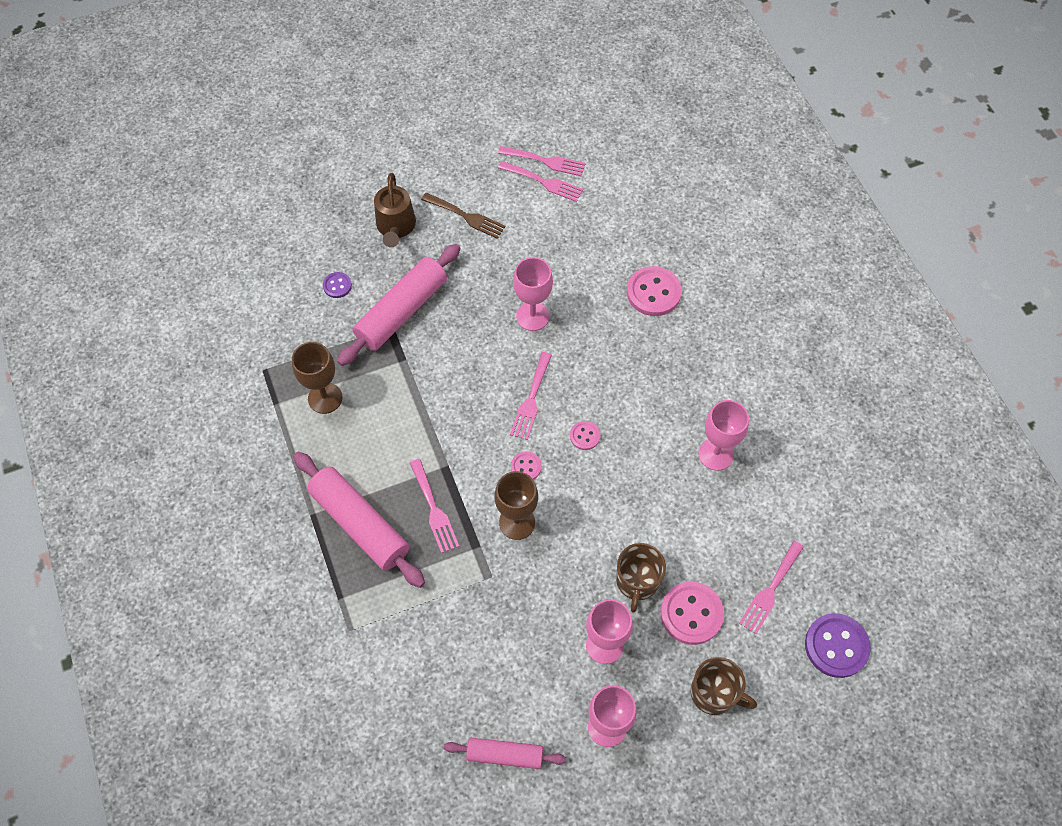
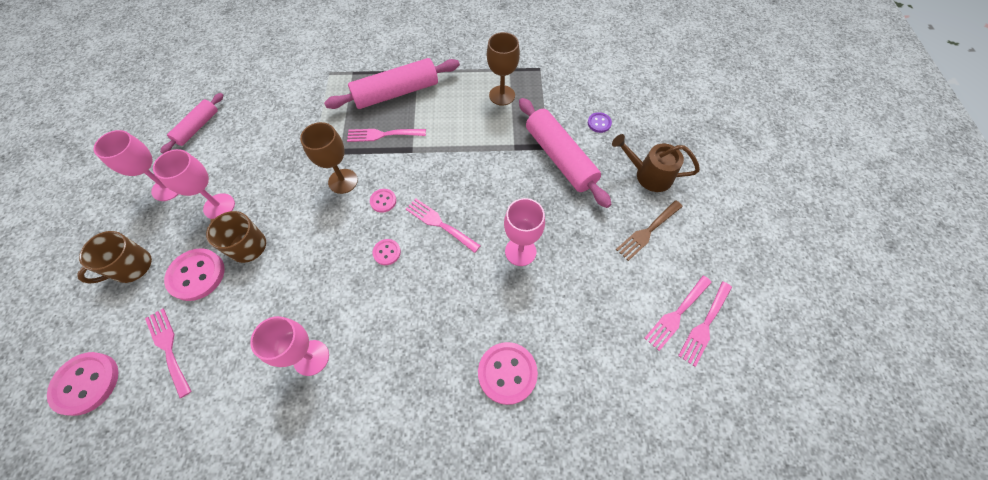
camera: 110 degrees right, 0 degrees up
(836, 646) = (86, 383): purple button -> pink button

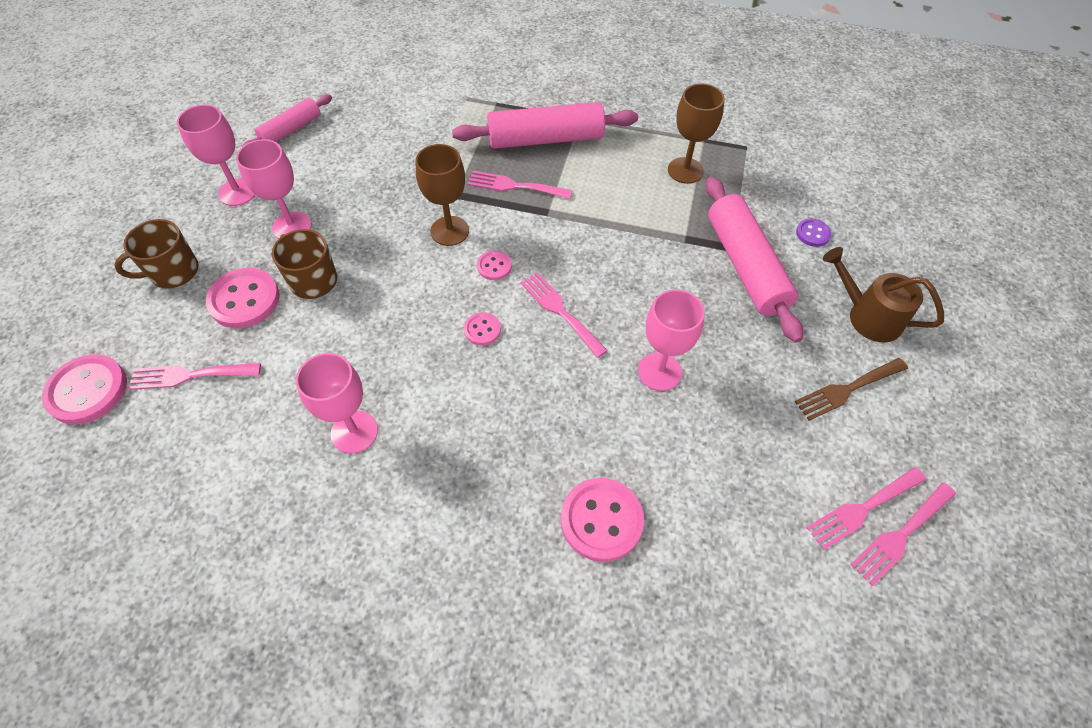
camera: 15 degrees right, 5 degrees down
(168, 348) = (189, 375): pink fork -> pink fork turned 75 degrees counterclockwise

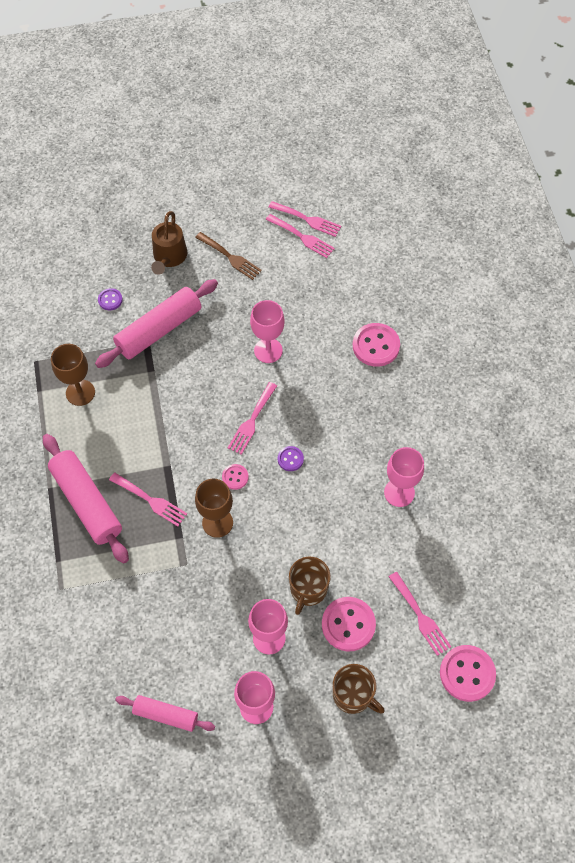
camera: 115 degrees left, 5 degrees up
(482, 330) = (290, 459): pink button -> purple button
(514, 186) = (150, 500): pink fork -> pink fork turned 45 degrees counterclockwise

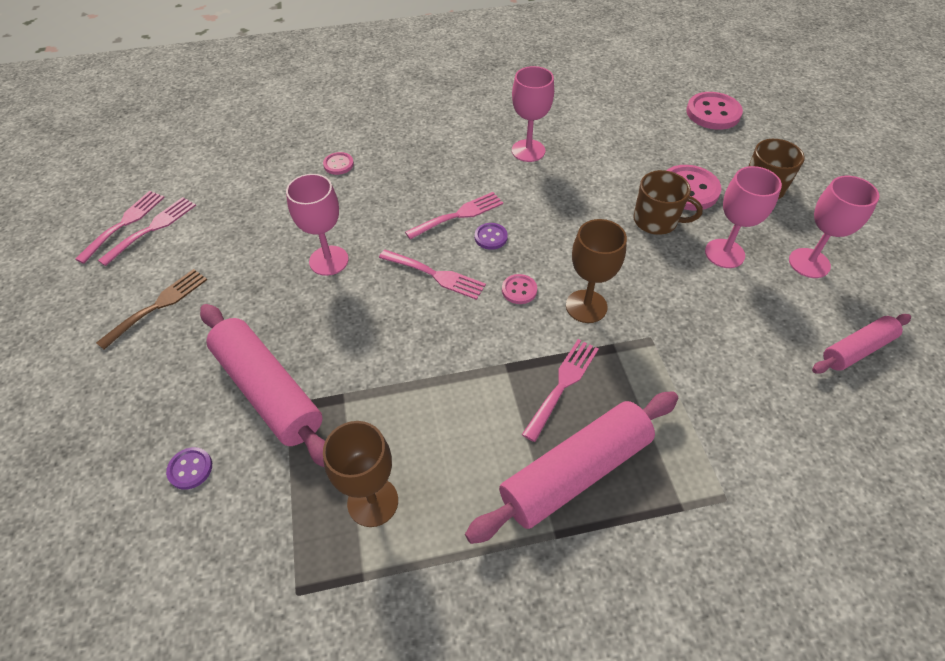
camera: 90 degrees left, 10 degrees down
(166, 715) = (857, 349): pink rolling pin -> pink rolling pin turned 45 degrees clockwise
(169, 258) = (130, 385): brown watering can -> none
(376, 346) = (338, 164): pink button -> pink button, size x0.53
(420, 616) = (664, 139): pink fork -> pink fork (459, 215)

